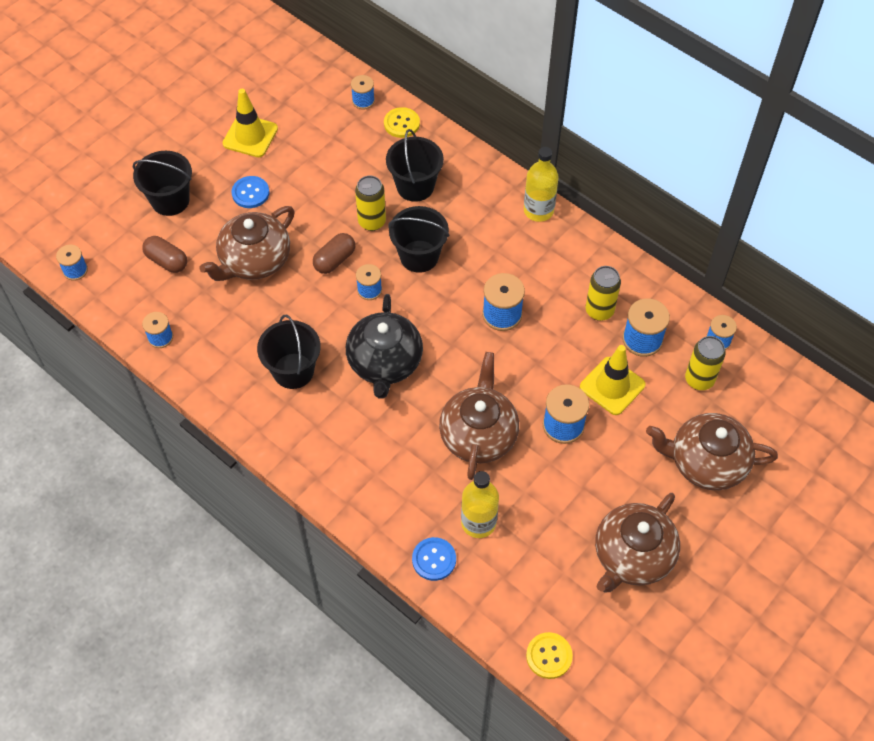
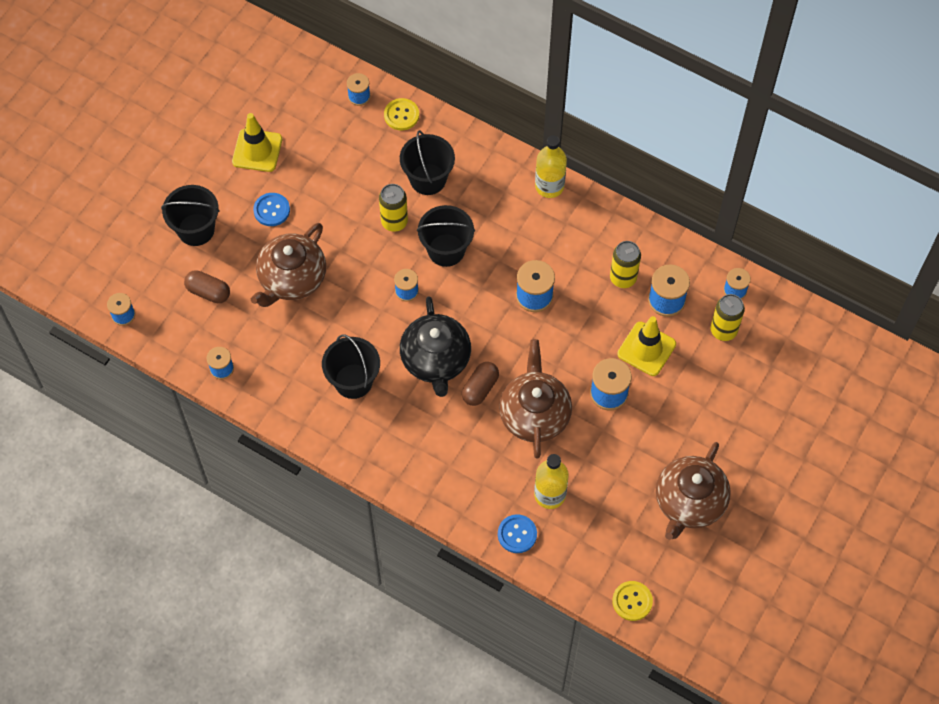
camera: 10 degrees left, 5 degrees up
(334, 260) = (367, 266): brown capsule -> brown capsule (480, 388)
(706, 462) = (741, 407): brown teapot -> none

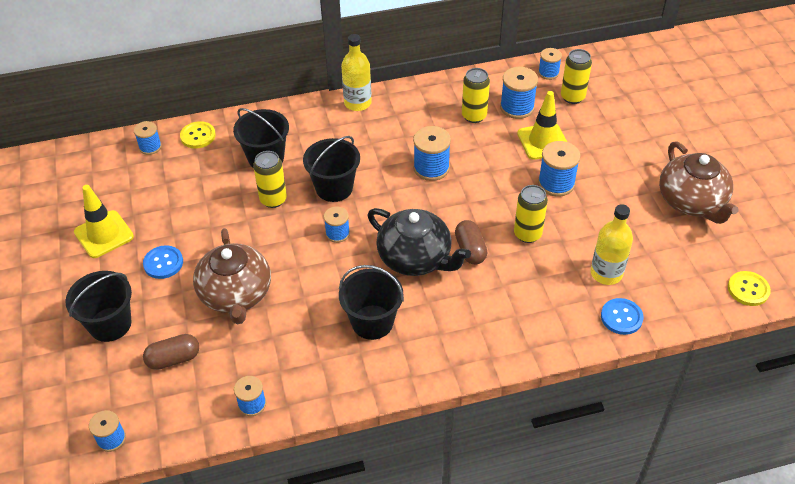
camera: 45 degrees left, 15 degrees down
(534, 414) = (527, 234): brown teapot -> yellow can

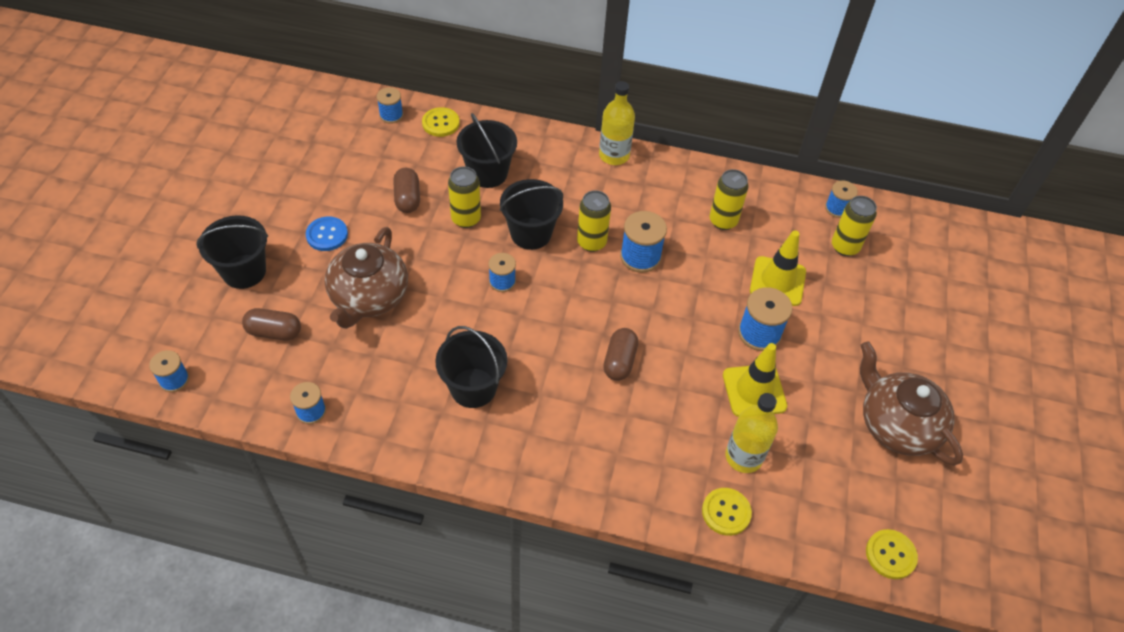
camera: 25 degrees right, 5 degrees up
(104, 234) = (295, 182): yellow traffic cone -> yellow traffic cone (754, 391)
(212, 205) = (407, 198): none -> brown capsule
(415, 258) = (559, 343): black teapot -> none
(517, 107) = (775, 231): blue spool -> none
(527, 234) = (690, 373): yellow can -> yellow can (591, 242)
(621, 317) = (726, 512): blue button -> yellow button
(692, 202) = (897, 425): brown teapot -> brown teapot turned 135 degrees clockwise

